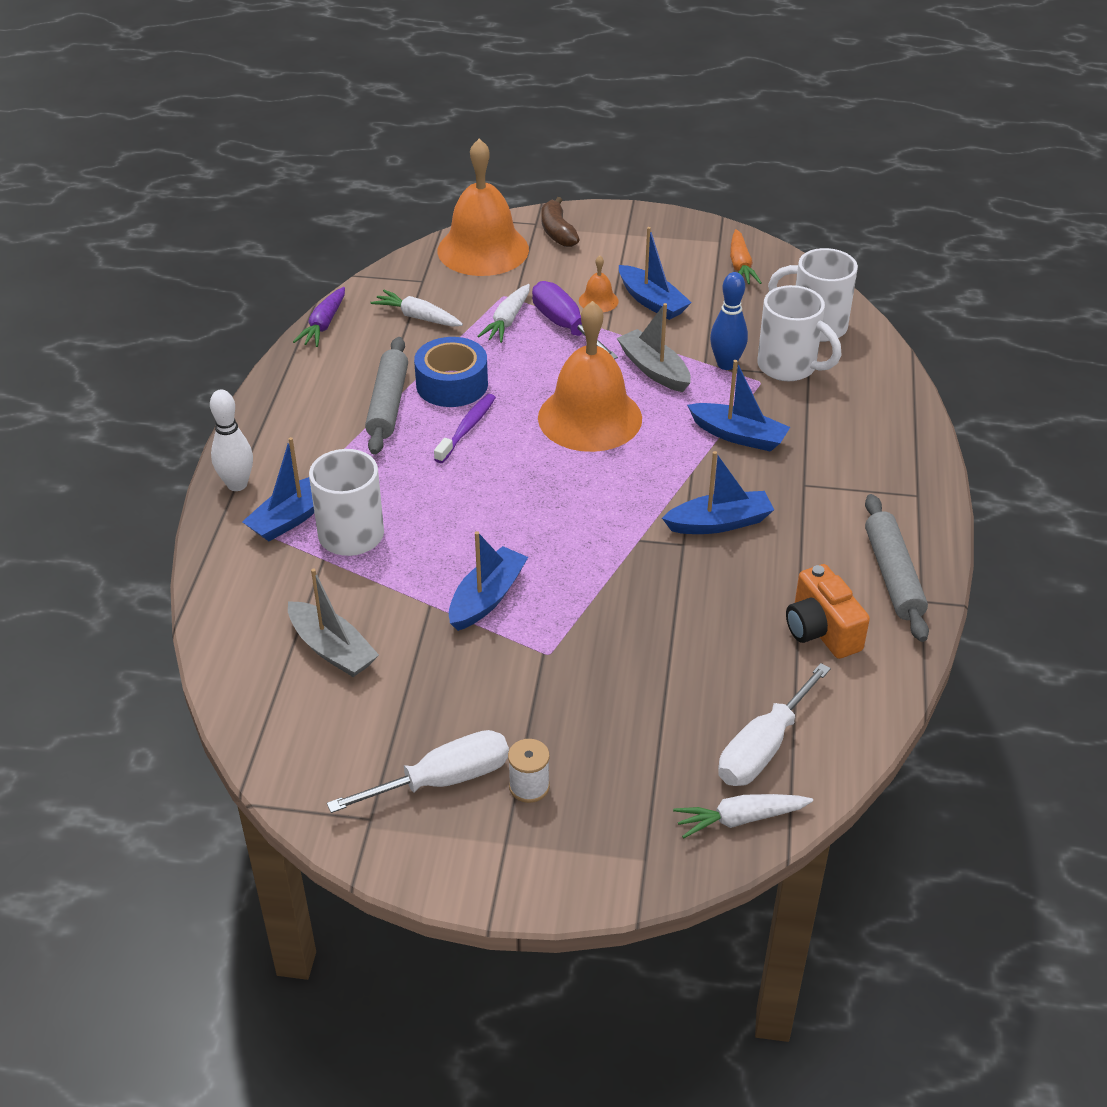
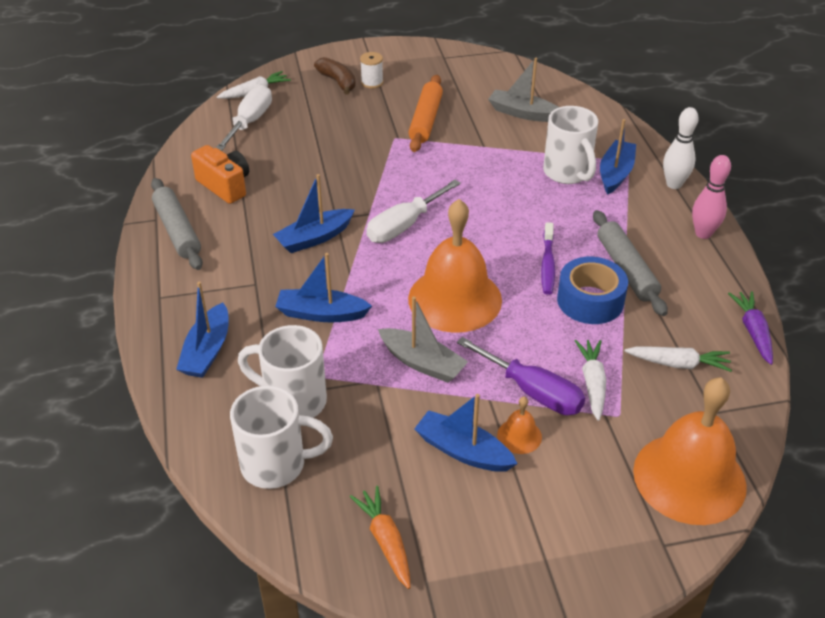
camera: 160 degrees right, 0 degrees up
(268, 420) = (703, 233): none -> pink bowling pin
(442, 780) = (418, 76): white screwdriver -> white screwdriver (404, 225)
(484, 675) = (426, 120): none -> orange rolling pin
(487, 598) = (451, 157): blue boat -> blue boat (207, 351)
(557, 232) = (628, 536): brown banana -> brown banana (338, 82)
(726, 364) = (356, 387): blue bowling pin -> none

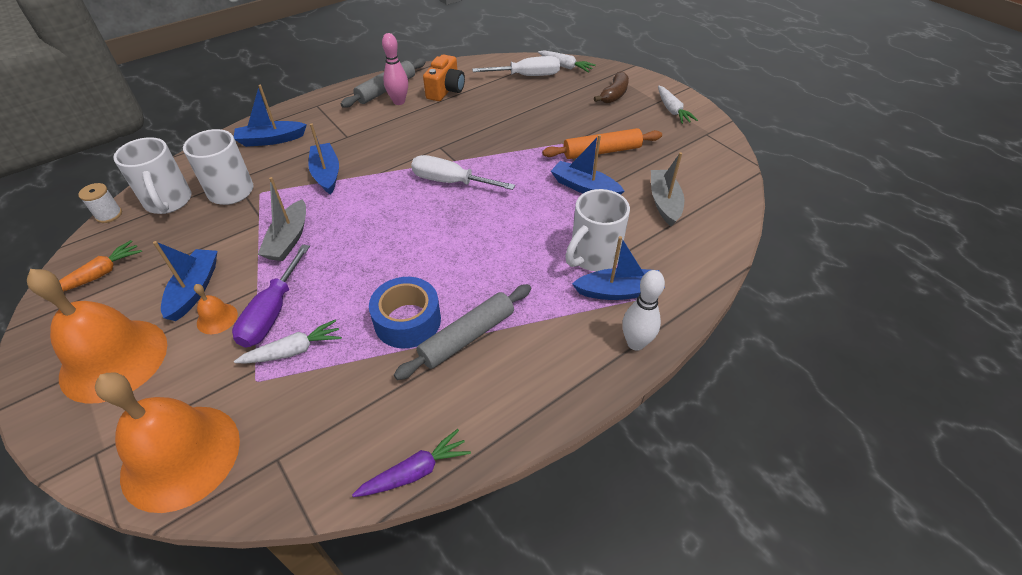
camera: 65 degrees right, 5 degrees up
(314, 238) = (410, 145): blue boat -> blue boat (584, 187)
(372, 82) = (629, 110): white spool -> white spool (109, 215)
(455, 299) = (372, 235): orange bell -> orange bell (114, 359)
(547, 264) = (445, 278): purple toothbrush -> none
(678, 364) = (340, 412): white carrot -> white carrot (672, 110)
(703, 233) = (564, 388): pink bowling pin -> pink bowling pin (399, 102)

